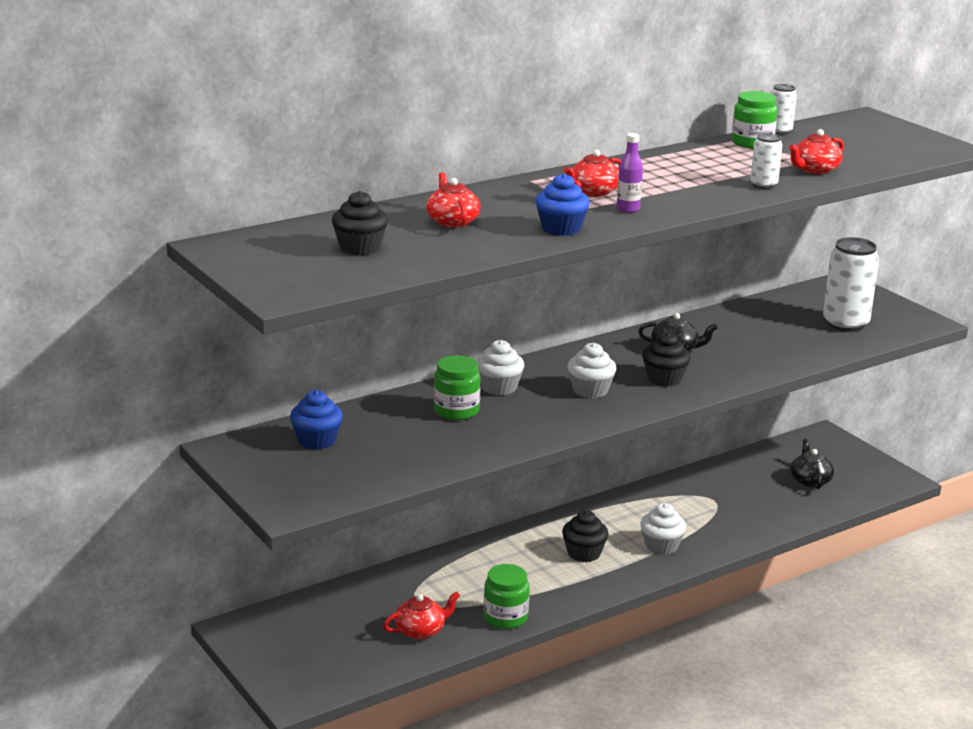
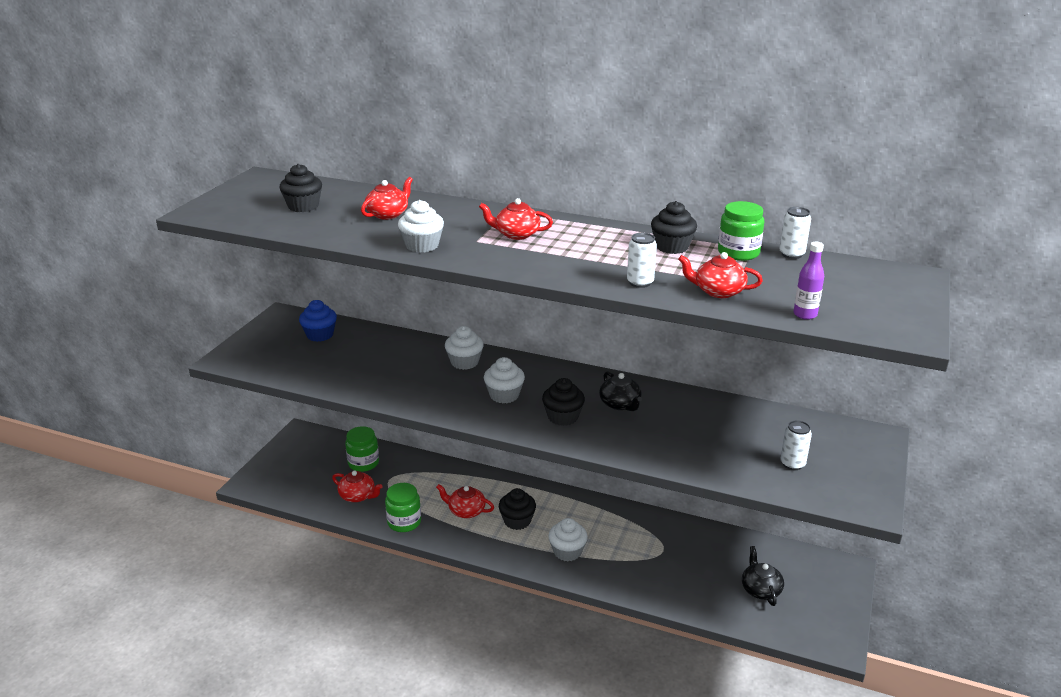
camera: 55 degrees right, 5 degrees up
(456, 411) = (412, 361): green jar -> green jar (363, 463)
(532, 575) = (466, 511): none -> red teapot
(561, 229) = (422, 245): blue cupcake -> white cupcake
(628, 209) = (498, 254): purple bottle -> purple bottle (805, 315)
(708, 156) = (672, 247): none -> black cupcake
(810, 480) = (760, 589): black teapot -> black teapot turned 60 degrees counterclockwise
(845, 324) = (792, 464): white can -> white can, size x0.53

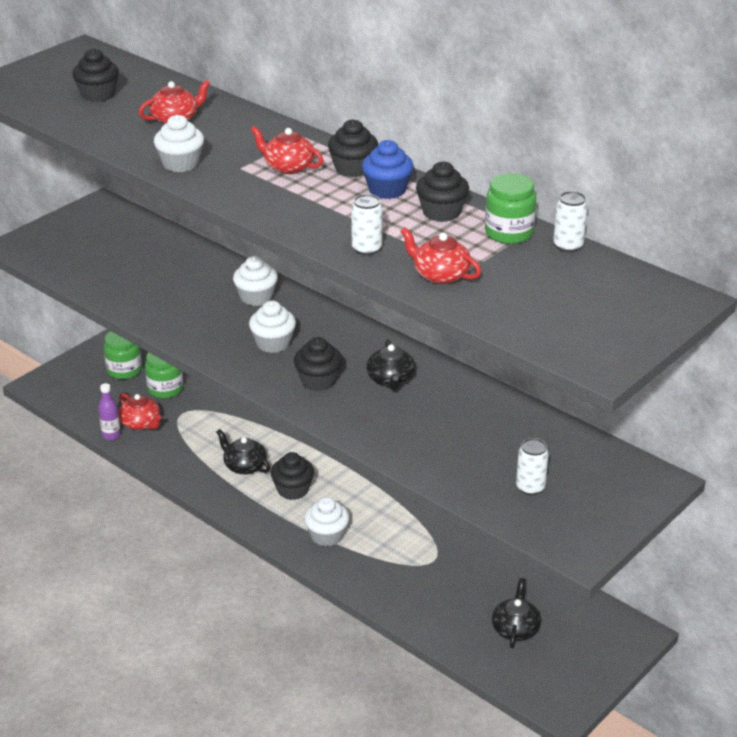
camera: 20 degrees right, 5 degrees up
(320, 335) = (125, 235): blue cupcake -> blue cupcake (387, 190)
(404, 522) = (173, 462): green jar -> green jar (124, 370)
(466, 511) = (244, 466): red teapot -> black teapot
(570, 227) = (353, 168): none -> black cupcake
(805, 315) = (507, 320): purple bottle -> purple bottle (111, 435)

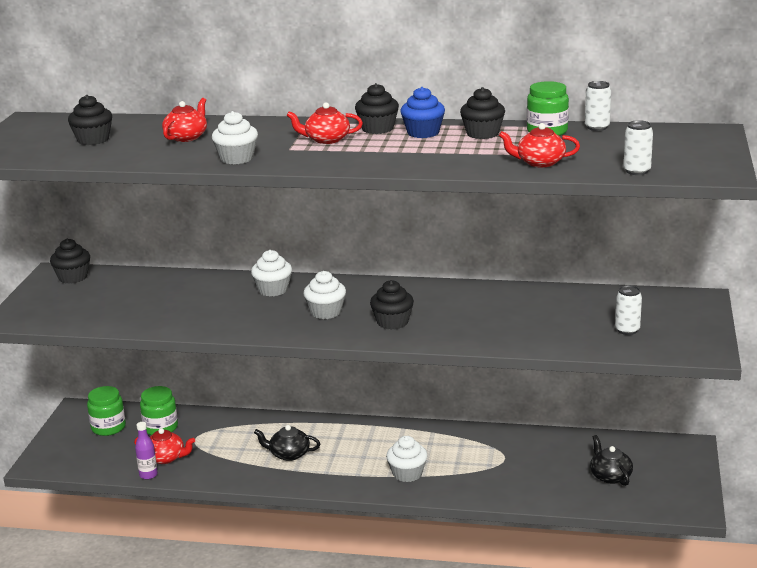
camera: 30 degrees left, 10 degrees down
(293, 490) = (346, 455): black cupcake -> black cupcake (73, 277)
(366, 249) = (464, 164): white can -> white can (637, 171)
(391, 380) = (446, 304): black teapot -> none

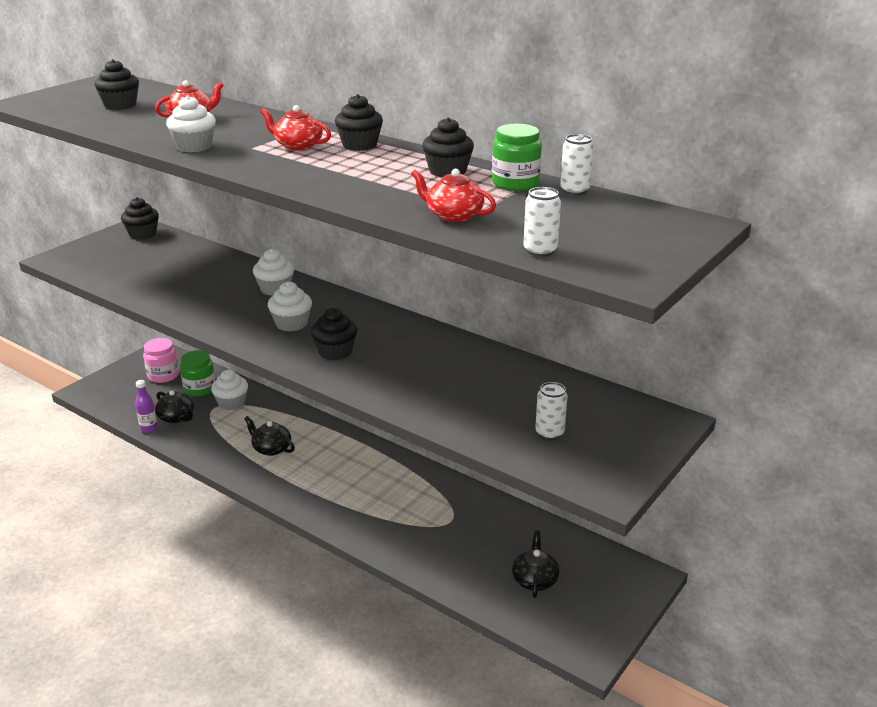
camera: 25 degrees right, 5 degrees up
(108, 427) = (163, 375): green jar -> pink jar
(166, 458) = (176, 417): red teapot -> black teapot
(407, 473) = (349, 504): white cupcake -> white cupcake (231, 403)
(423, 133) = (393, 158): blue cupcake -> none

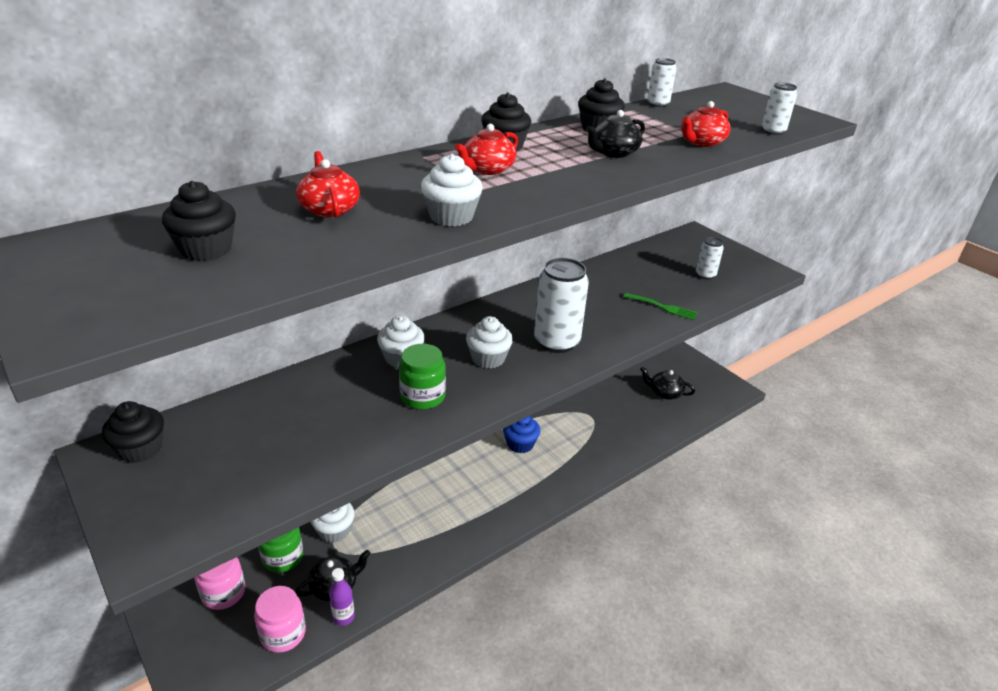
camera: 75 degrees left, 5 degrees up
(132, 408) = (283, 633): none -> pink jar
(271, 448) = (440, 509): black teapot -> black teapot (613, 153)
(335, 352) = (556, 342): black cupcake -> white can
(378, 478) = (520, 444): none -> blue cupcake
(443, 407) = (663, 307): none -> green fork
(515, 183) = (636, 115): green jar -> green jar (422, 396)

